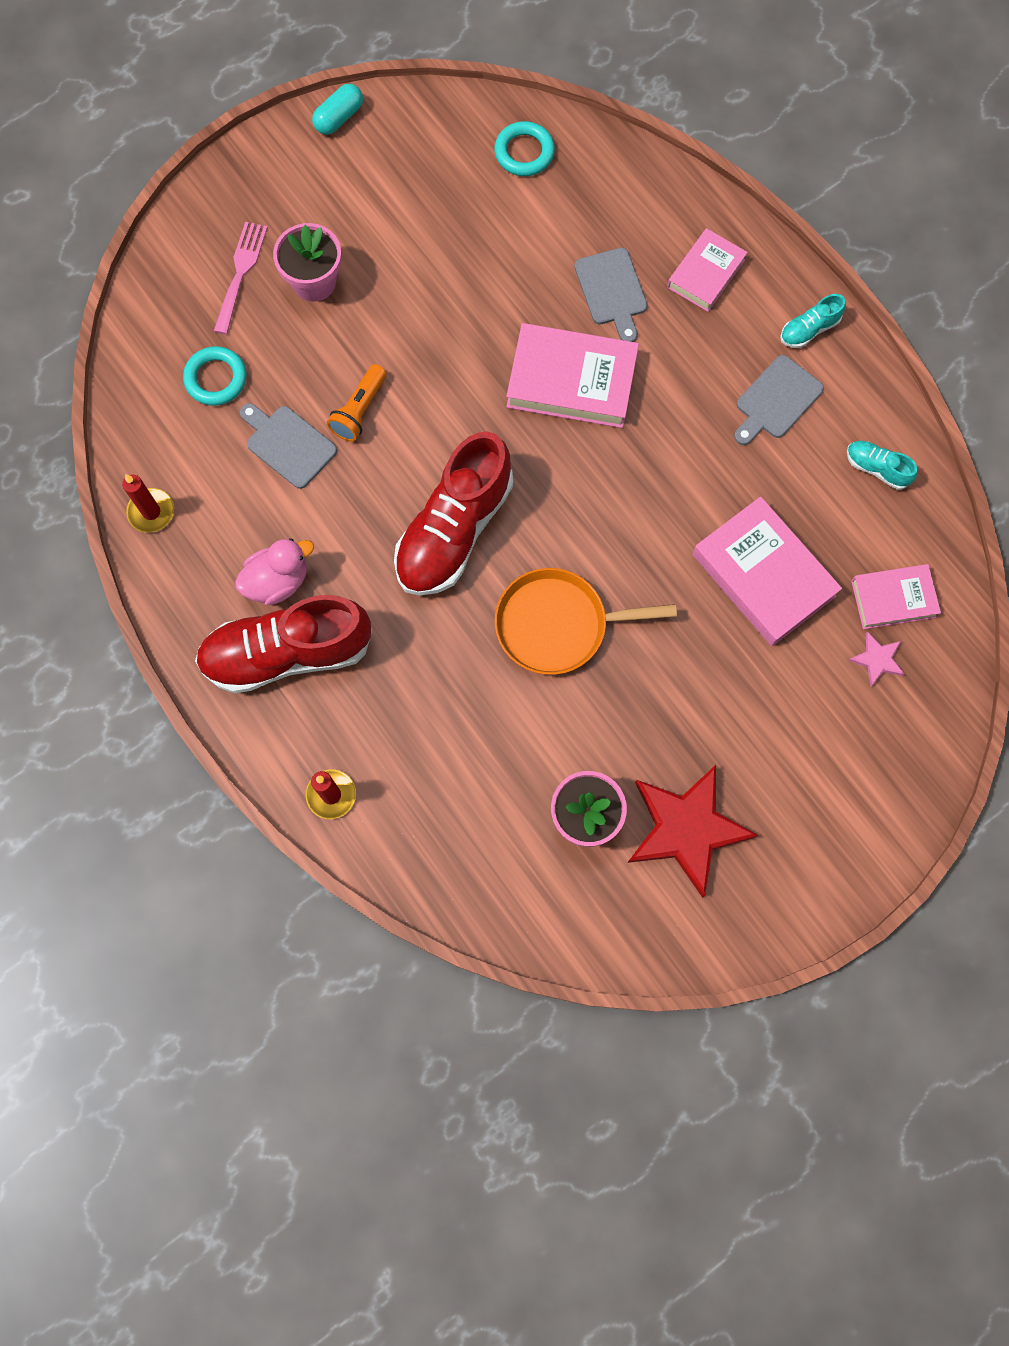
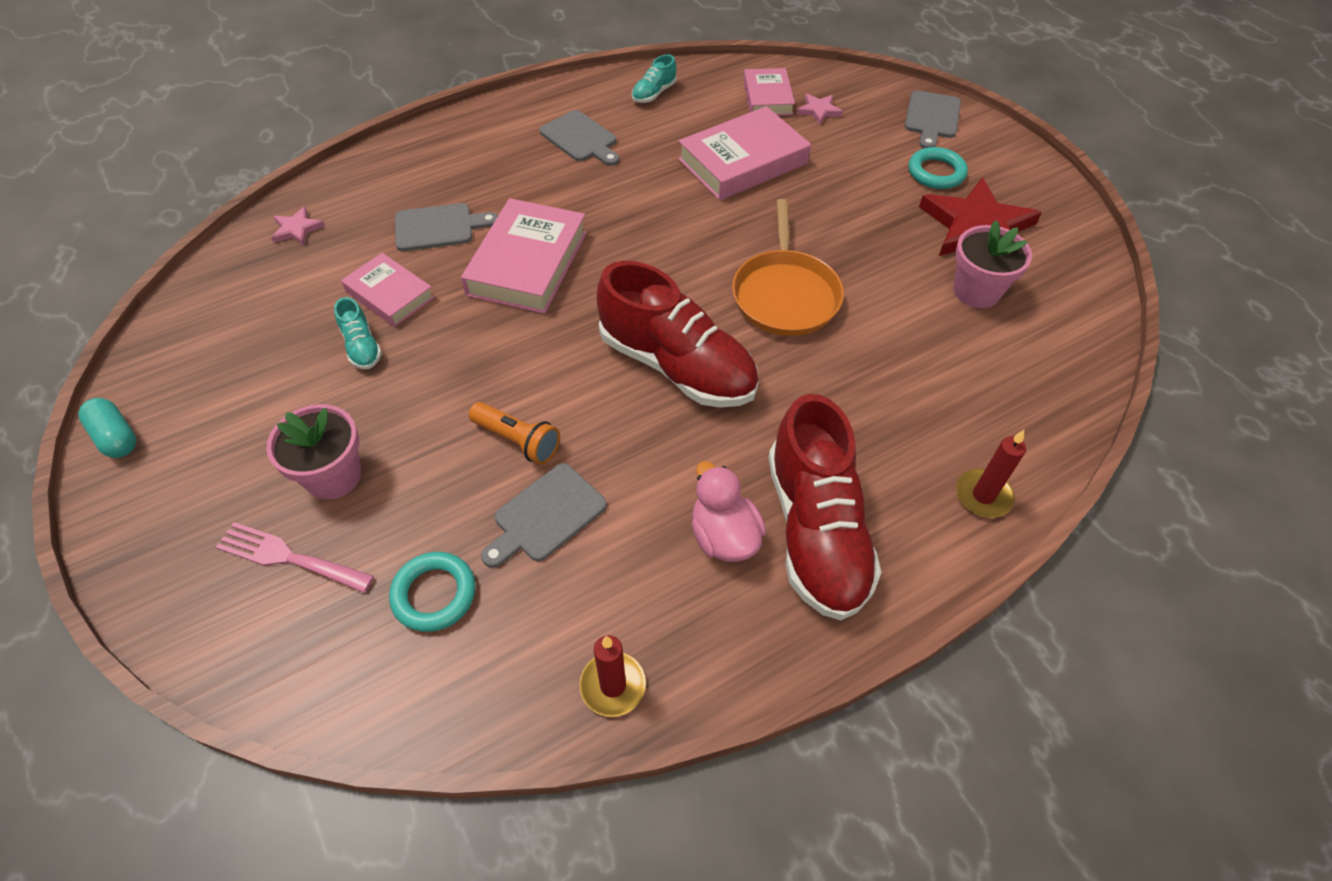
camera: 85 degrees left, 20 degrees down
(524, 152) = (252, 277): turquoise ring -> turquoise ring (936, 172)
(592, 168) = (297, 229): none -> pink star
(706, 273) = (443, 166): pink book -> pink book (389, 294)
(809, 329) = (519, 114): turquoise shoe -> turquoise shoe (362, 347)
(887, 796) = (932, 118): none -> grey cutting board

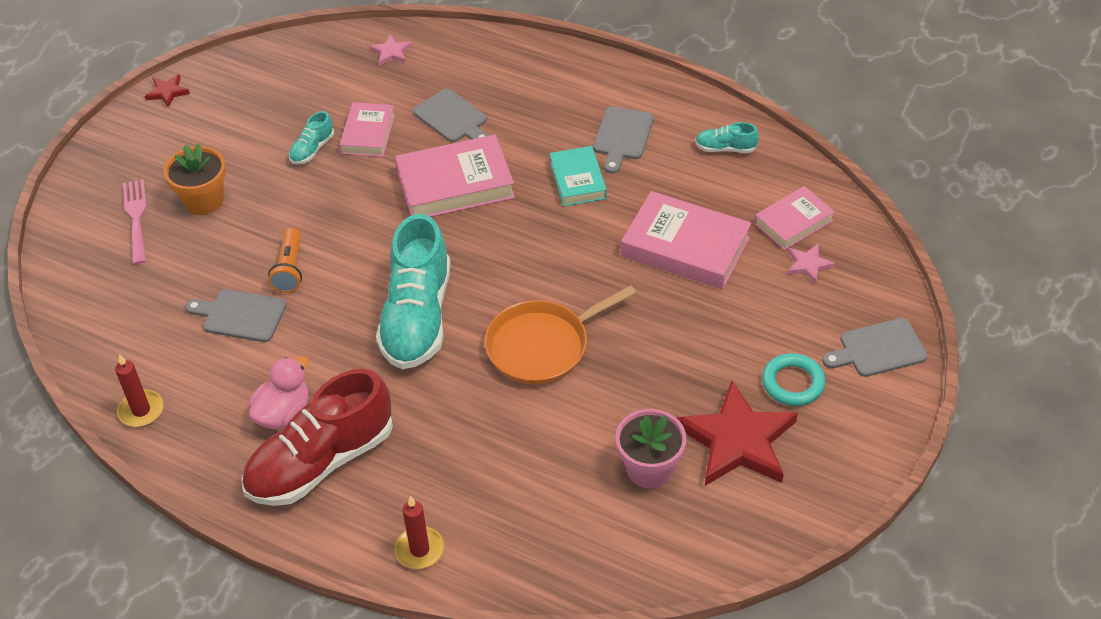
camera: 60 degrees right, 5 degrees down
(116, 437) = (167, 92): turquoise capsule -> red star
(333, 476) = (203, 200): pink flower pot -> orange flower pot
(434, 594) = (152, 295): turquoise ring -> none
(605, 185) = (578, 180): none -> turquoise book
(677, 366) = (417, 317): red shoe -> turquoise shoe

